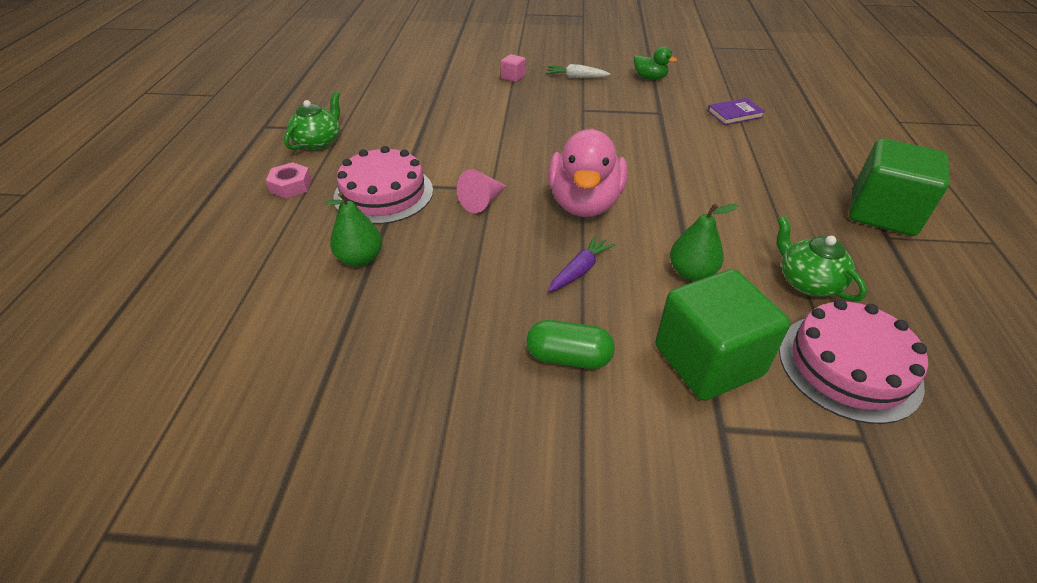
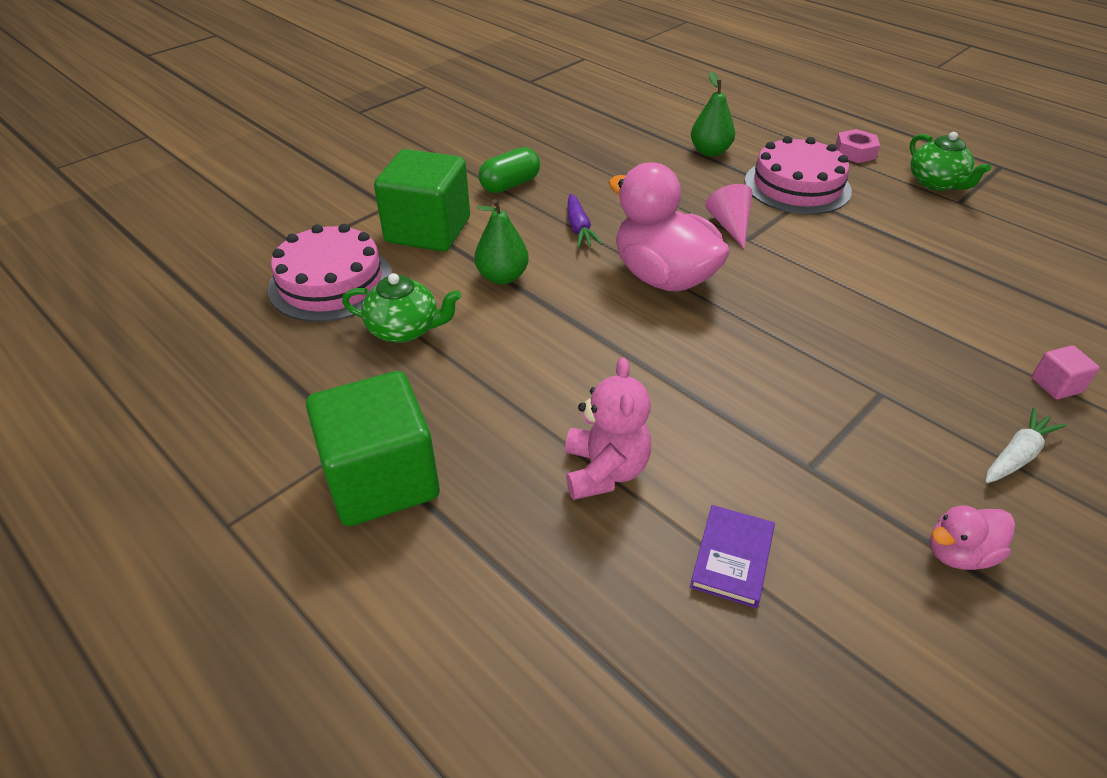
camera: 130 degrees right, 0 degrees up
(650, 78) = (959, 553): green duck -> pink duck
(754, 156) = (604, 471): none -> pink teddy bear

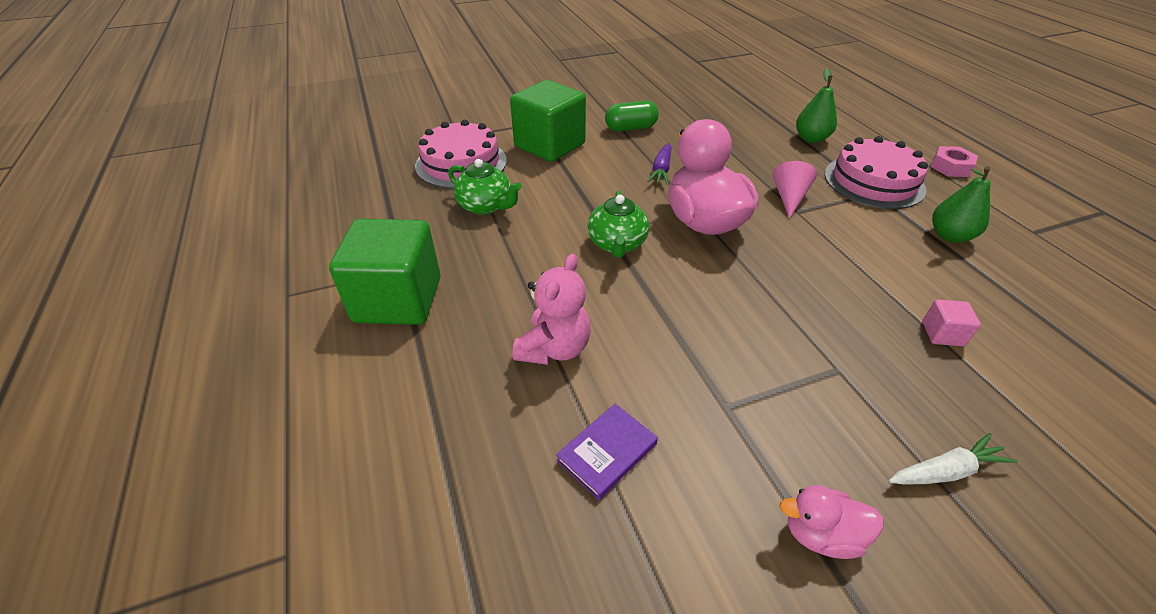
camera: 25 degrees right, 0 degrees up
(502, 277) = (579, 189): green pear -> green pear (949, 236)
(936, 183) = (1020, 210): green teapot -> green teapot (617, 244)
(1056, 385) = (1036, 423): pink cube -> pink cube (942, 334)

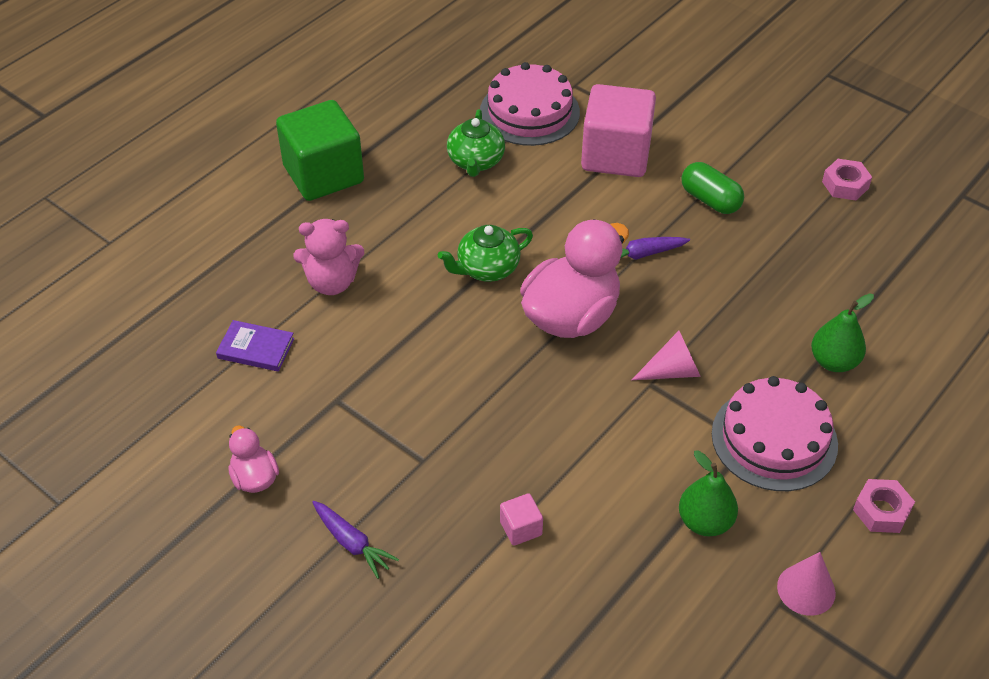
camera: 60 degrees right, 5 degrees up
(549, 145) = (616, 155): green cube -> pink cube
(659, 85) = (845, 185): none -> pink nut
(946, 471) = (352, 543): white carrot -> purple carrot
(1021, 217) = (806, 589): none -> pink cone

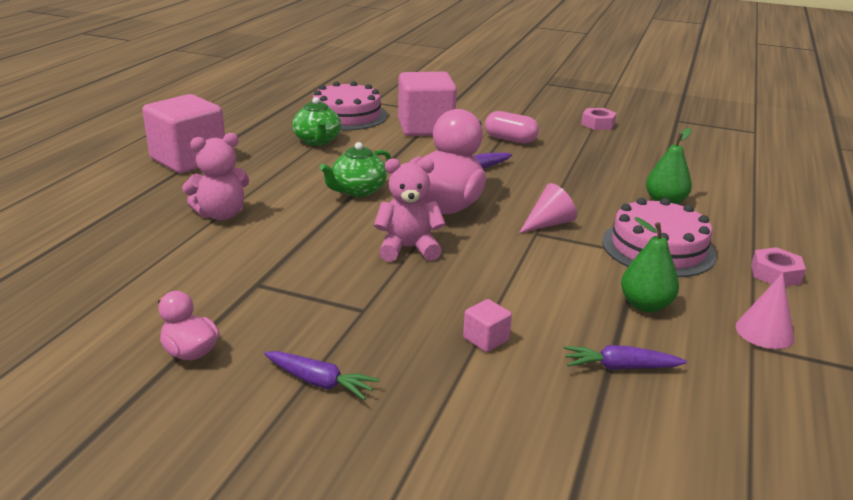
camera: 20 degrees left, 20 degrees down
(256, 348) = (160, 263): purple book -> none
(323, 174) = (188, 159): green cube -> pink cube
(502, 379) = (408, 248): none -> pink teddy bear
(629, 596) = (620, 367): none -> purple carrot
(710, 200) = (510, 140): green capsule -> pink capsule

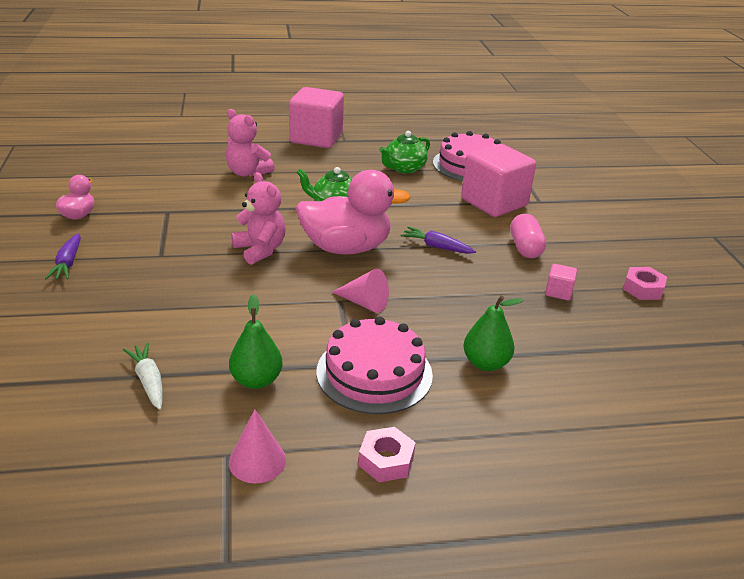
camera: 60 degrees right, 5 degrees up
(486, 339) = (152, 312): pink cube -> pink cube (558, 292)
(620, 367) = (148, 381): purple carrot -> white carrot

